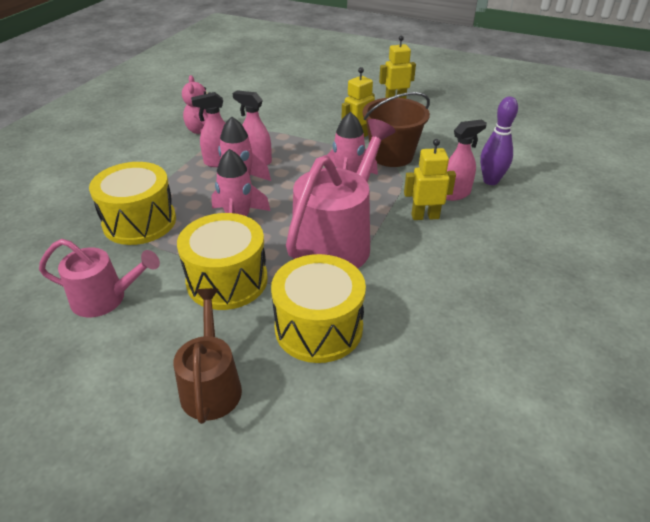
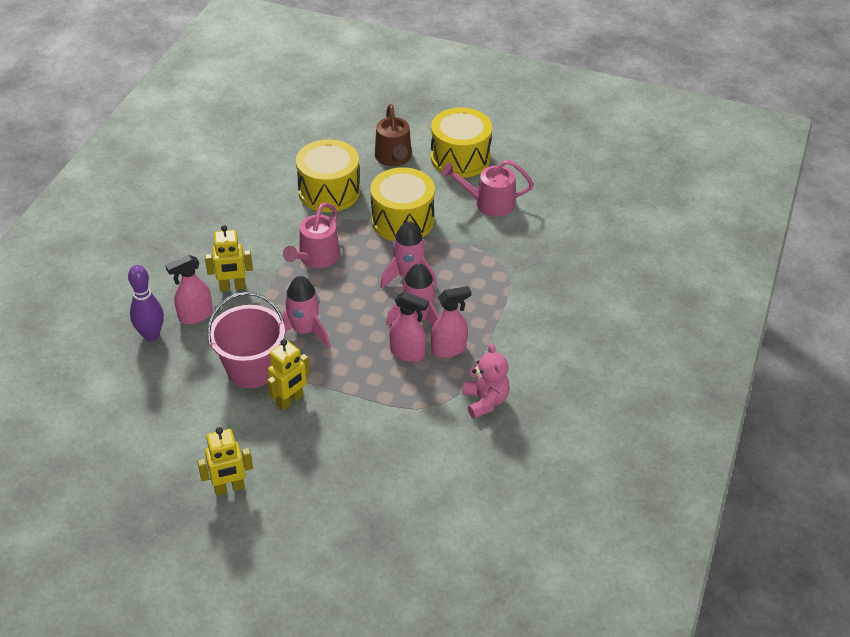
camera: 175 degrees right, 5 degrees up
(139, 222) = (498, 269): yellow drum -> yellow drum (460, 158)
(337, 241) = (316, 258): pink watering can -> pink watering can, size x0.59
(392, 155) = (252, 369): brown bucket -> pink bucket

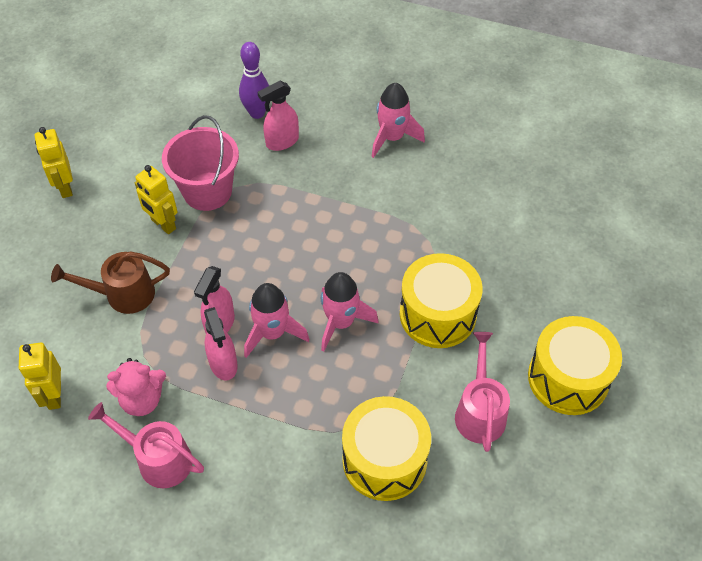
camera: 90 degrees right, 10 degrees up
(195, 316) = (282, 142): pink spray bottle -> pink spray bottle turned 90 degrees counterclockwise
(232, 287) = (322, 166): yellow robot -> yellow robot (54, 395)
(304, 331) = (257, 230): pink rocket -> pink rocket (392, 138)
(316, 258) = (368, 233): pink watering can -> pink watering can (158, 459)
(329, 191) = (482, 239): yellow drum -> yellow drum (384, 460)
(394, 158) = (555, 303): brown watering can -> brown watering can (123, 294)

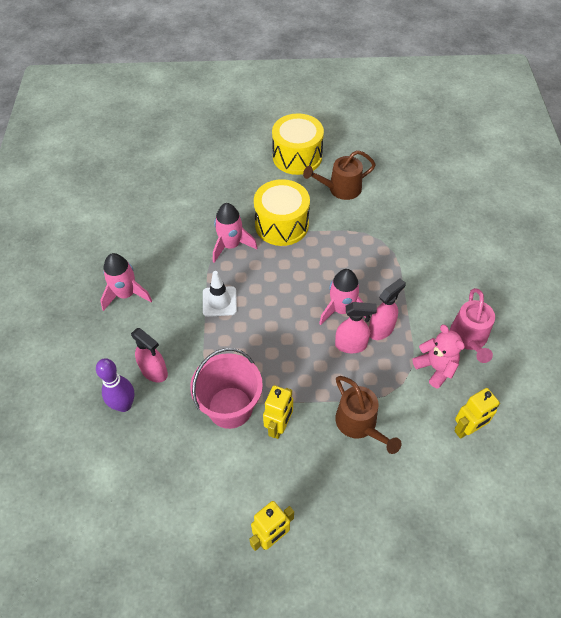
camera: 110 degrees left, 0 degrees up
(341, 322) = (313, 273): pink rocket -> pink rocket (231, 245)
(343, 216) = (219, 301): none -> white traffic cone
(384, 460) = (396, 223): yellow drum -> none
(479, 411) = (340, 189): pink watering can -> brown watering can

